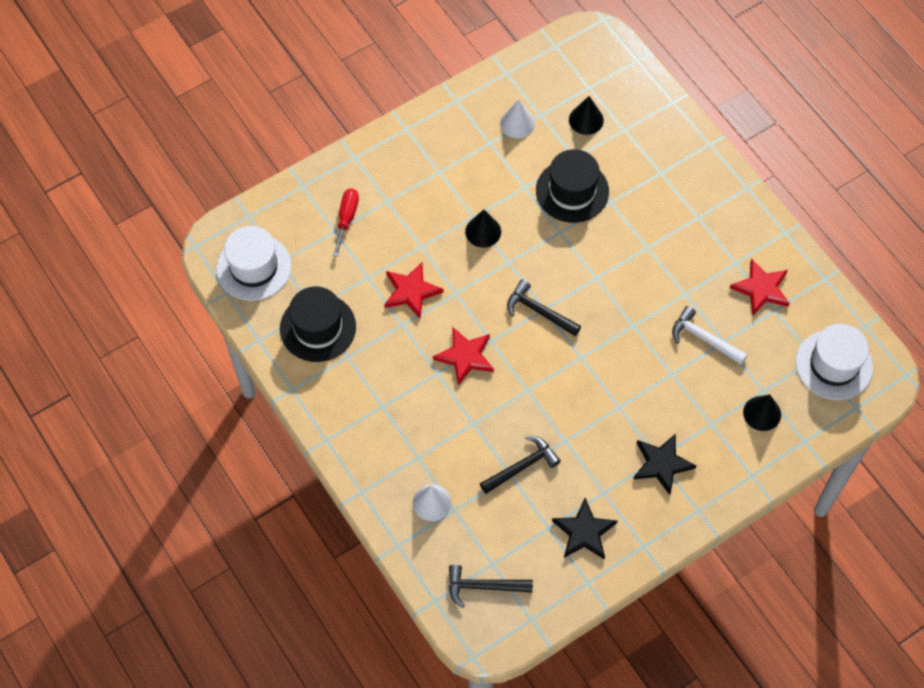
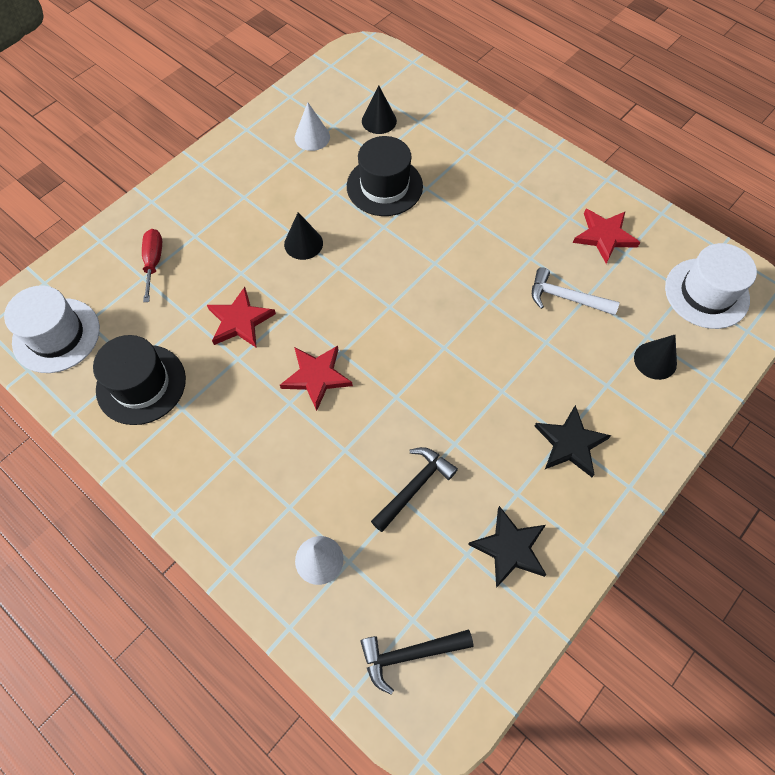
camera: 15 degrees left, 0 degrees up
(539, 311) = (384, 310): black hammer -> none

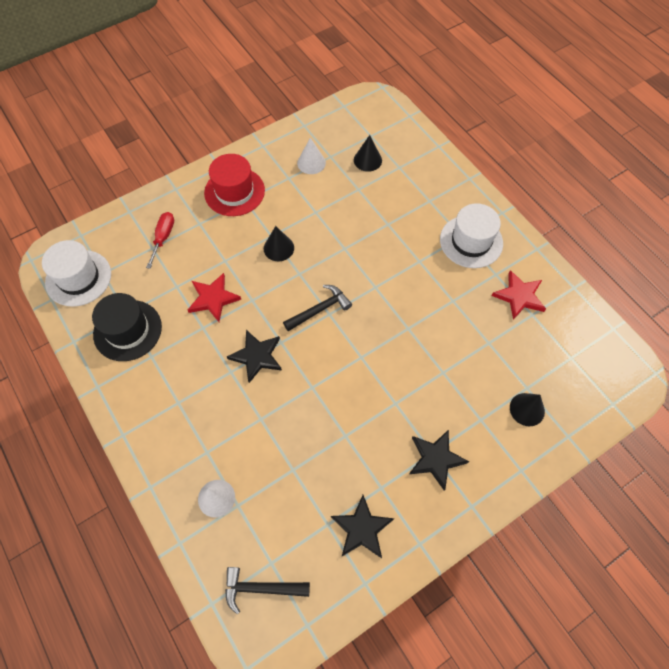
camera: 15 degrees right, 0 degrees up
(227, 189) = (234, 192): none -> red hat
(316, 377) = (257, 356): red star -> black star
(384, 186) = (355, 215): black hat -> none
(414, 487) = (304, 461): black hammer -> black hammer (319, 309)
(566, 298) = (471, 340): white hammer -> none
(706, 293) = (589, 364): white hat -> white hat (471, 241)

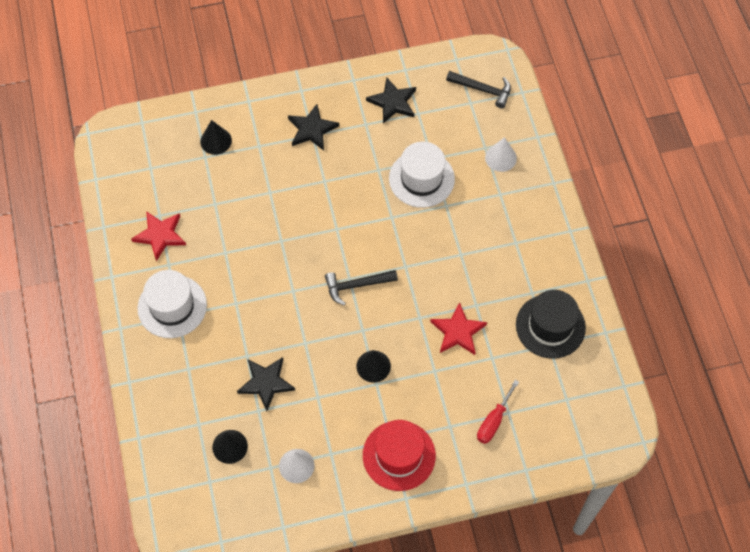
camera: 160 degrees left, 0 degrees up
(78, 278) = (593, 402): white hat -> white hat (421, 179)
(257, 356) = (432, 260): black star -> black star (266, 383)

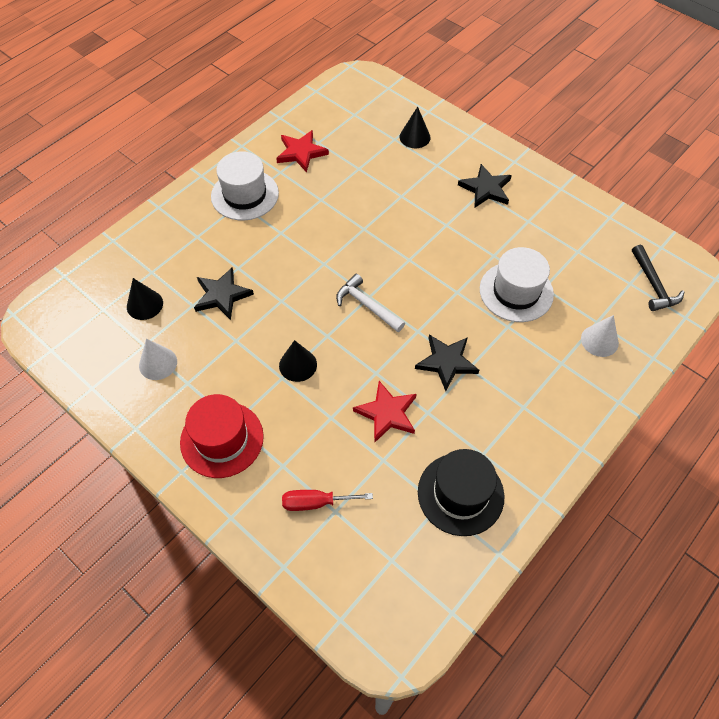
camera: 55 degrees right, 5 degrees down
(356, 285) = (367, 305): black hammer -> white hammer
(393, 102) = (569, 227): black star -> black star (446, 362)

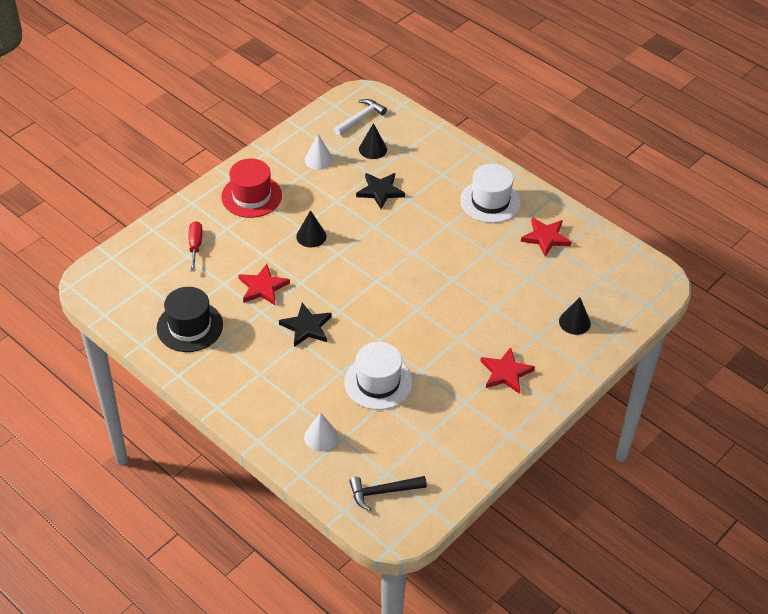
camera: 90 degrees right, 10 degrees down
(367, 305) = (366, 279): white hammer -> white hammer (360, 118)
(486, 189) = (506, 373): black star -> red star

